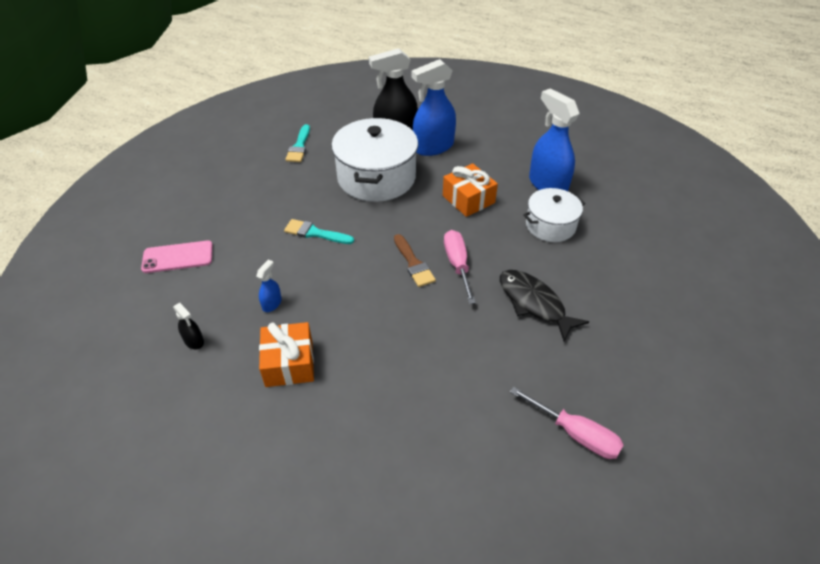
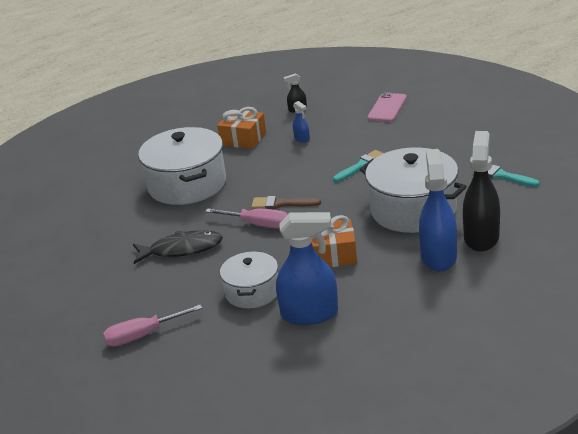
camera: 125 degrees right, 15 degrees down
(419, 366) = (187, 184): none -> white pot
(575, 433) = (74, 229): pink screwdriver -> pink screwdriver (143, 335)

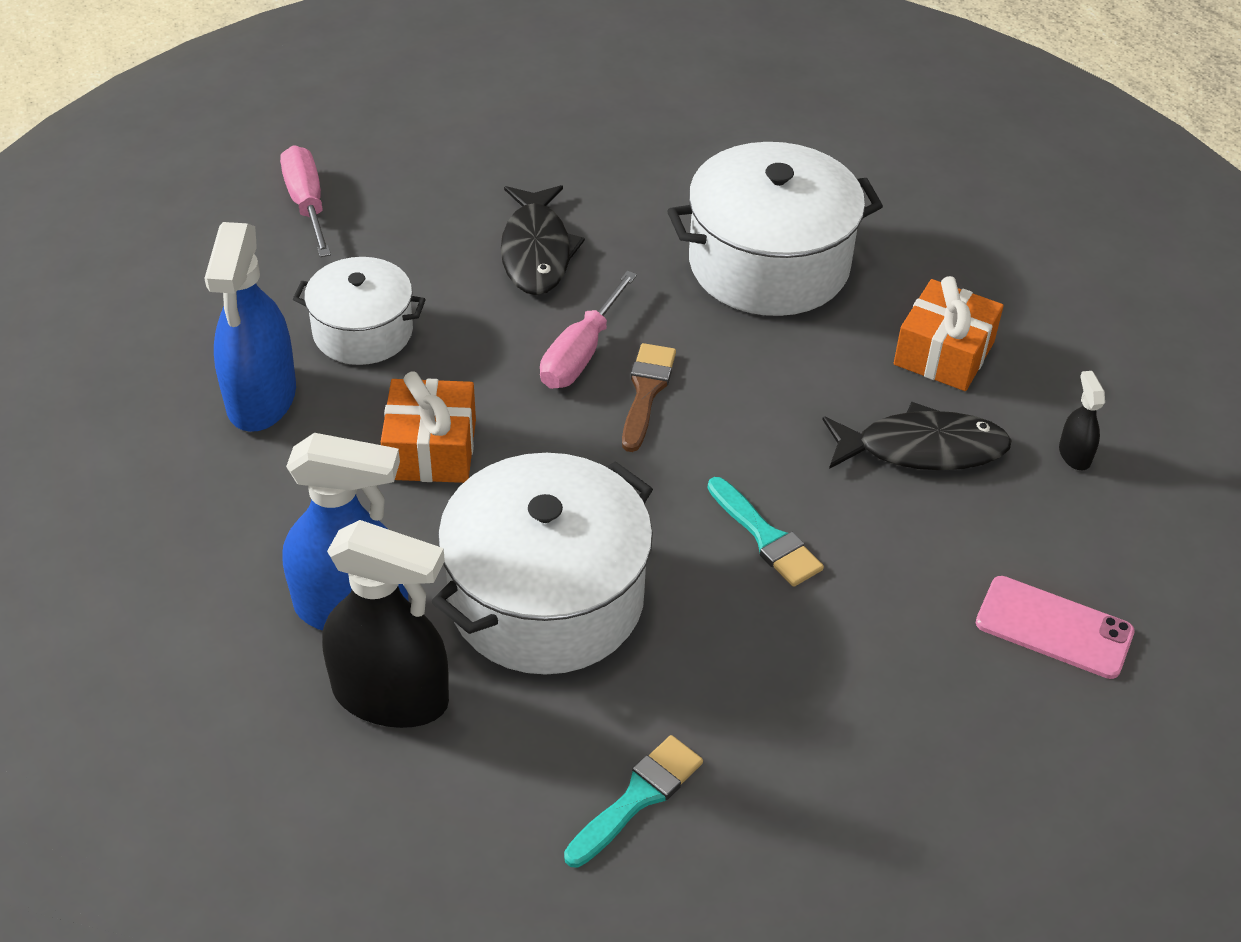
camera: 90 degrees right, 15 degrees up
(302, 138) = (922, 449): blue spray bottle -> black fish

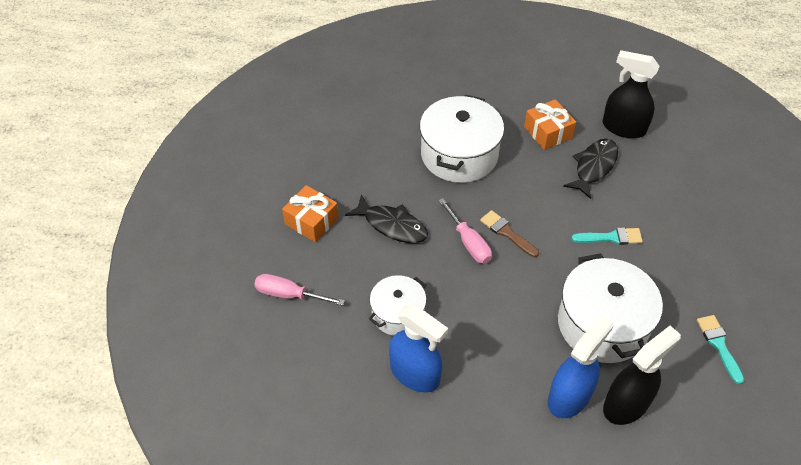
camera: 55 degrees left, 5 degrees up
(431, 449) = (491, 323): orange gift -> orange gift (311, 221)
(1054, 628) = (701, 181): pink phone -> none
(1074, 454) = (623, 128): black spray bottle -> black spray bottle, size x2.25

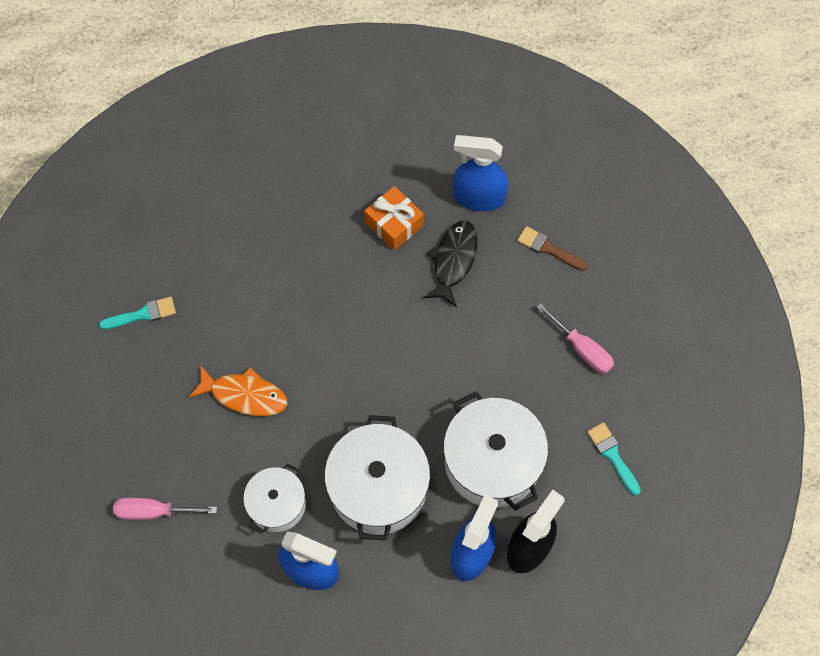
camera: 15 degrees left, 15 degrees up
(311, 221) = (153, 412): orange gift -> none
(392, 225) = (244, 395): black fish -> orange fish
(459, 154) = (299, 280): white pot -> white pot (378, 487)
(468, 242) = (333, 396): pink screwdriver -> pink screwdriver (581, 348)
(507, 233) = (373, 373): brown brush -> brown brush (548, 249)
(611, 237) = (486, 351): turquoise brush -> turquoise brush (143, 314)
(623, 128) = (478, 197): black spray bottle -> blue spray bottle

